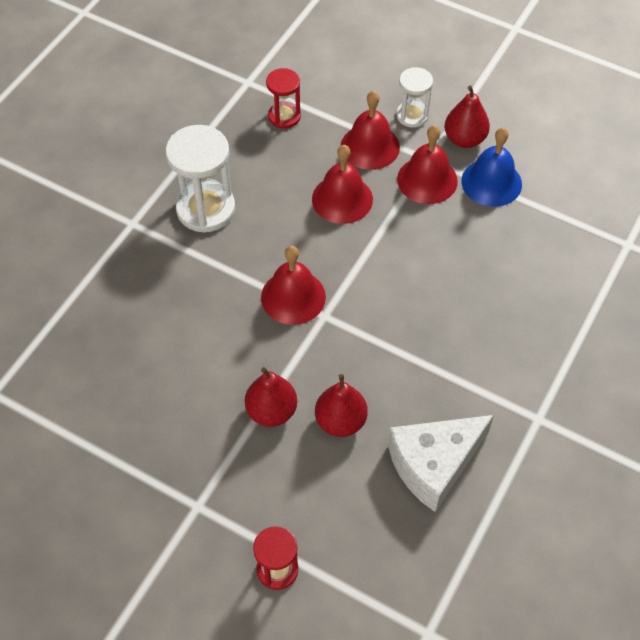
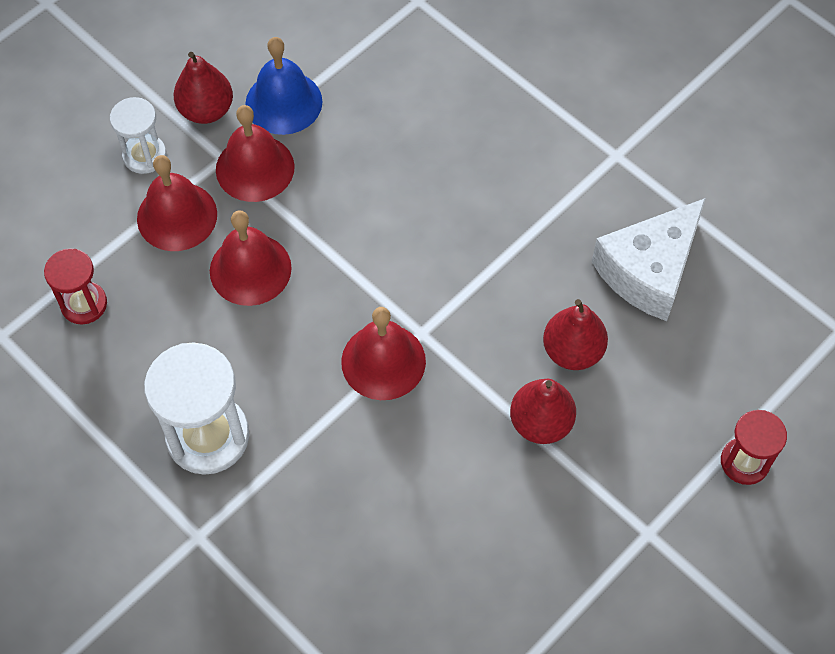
camera: 75 degrees left, 5 degrees up
(434, 464) = (649, 270): white cheese -> white cheese turned 60 degrees clockwise

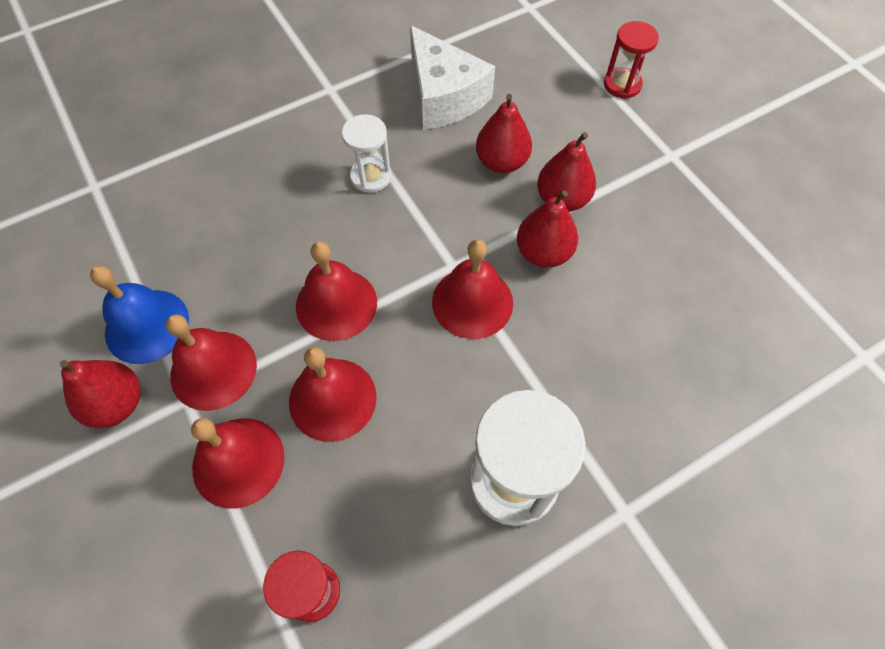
camera: 75 degrees left, 0 degrees up
(144, 155) = (143, 483): white hourglass -> white hourglass (370, 176)
(347, 243) = (336, 304): none -> red bell
(463, 416) = (543, 253): none -> red pear

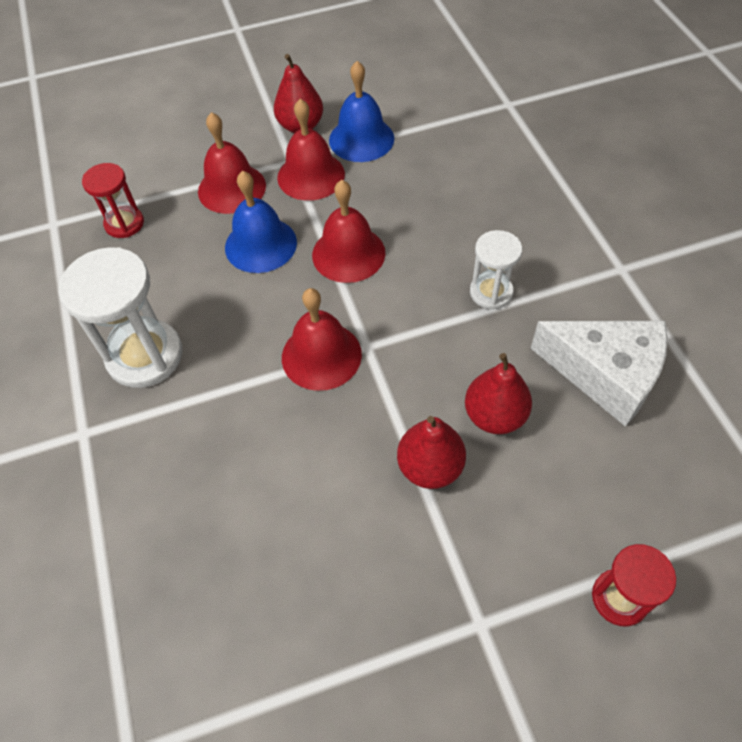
camera: 105 degrees right, 5 degrees down
(332, 399) = (260, 244): red bell -> blue bell
(444, 96) = (605, 374): white cheese -> white cheese turned 135 degrees counterclockwise
(543, 253) = (362, 430): red pear -> none

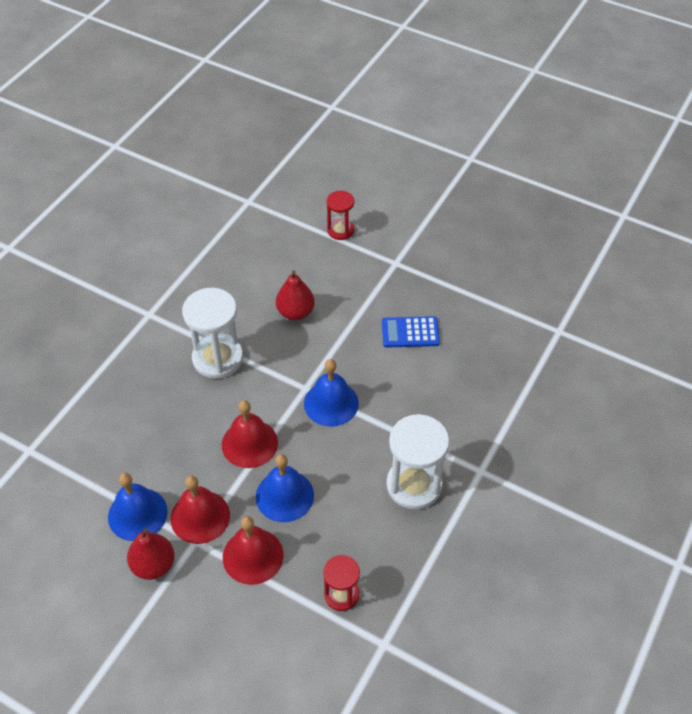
camera: 135 degrees left, 5 degrees down
(321, 355) = (331, 403): red bell -> blue bell
(334, 527) = (410, 332): none -> blue calculator
(430, 467) = (347, 319): red pear -> none
(491, 292) = (218, 358): white hourglass -> white hourglass, size x1.71
(605, 374) = (230, 286): white cheese -> none

